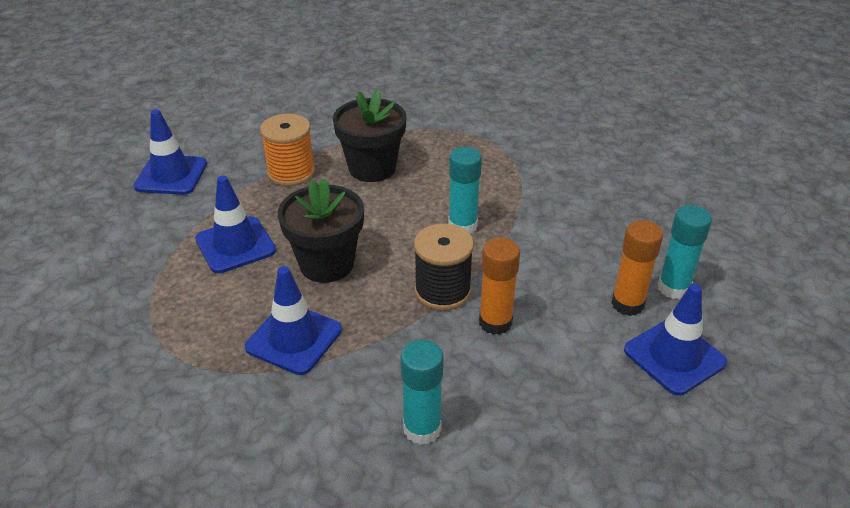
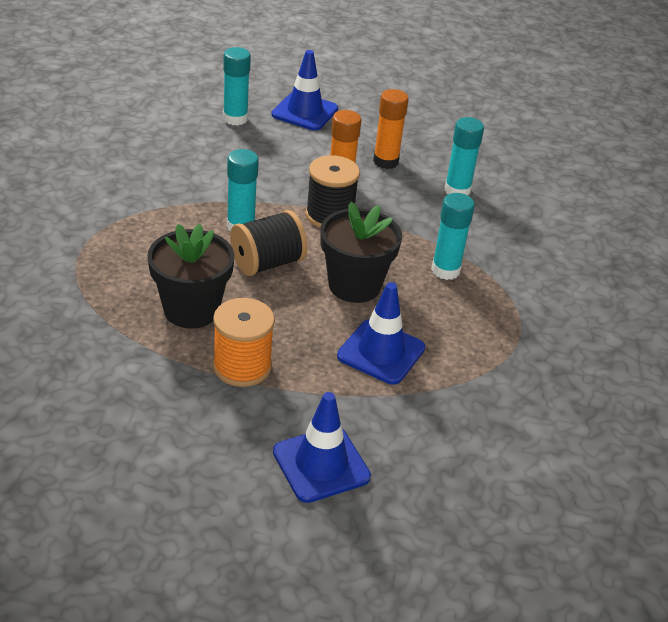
camera: 125 degrees left, 0 degrees up
(294, 339) = (445, 270): blue traffic cone -> turquoise glue stick
(398, 223) = (267, 263): none -> black spool
(627, 304) = (269, 134): orange glue stick -> orange glue stick (385, 161)

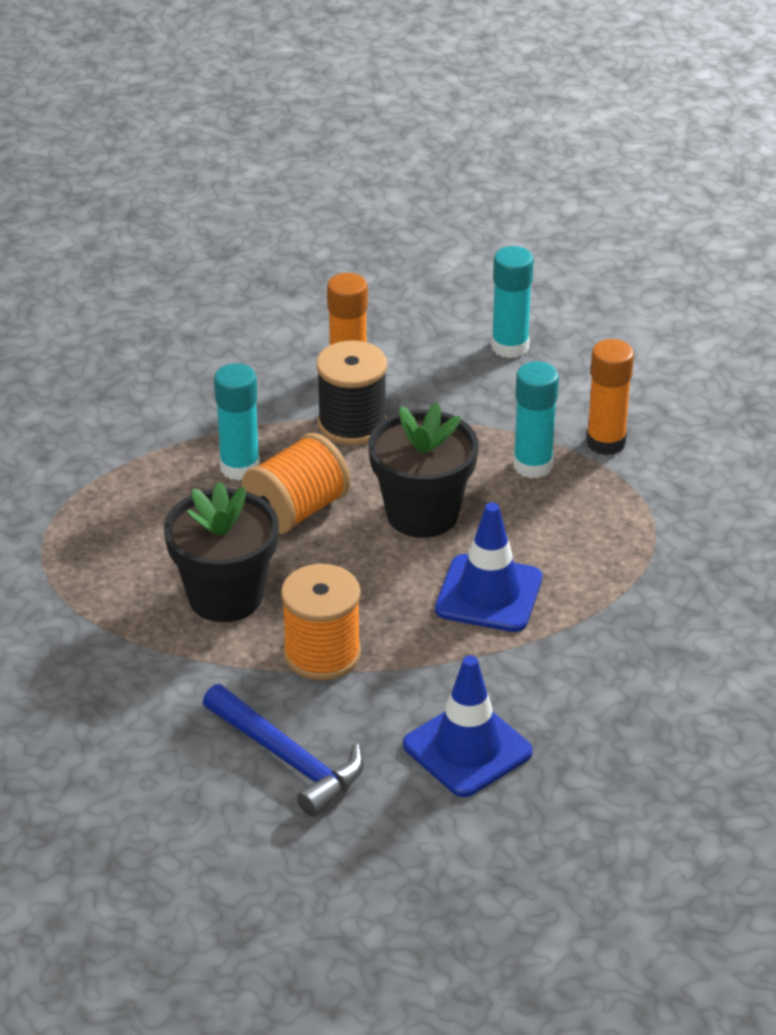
camera: 10 degrees left, 0 degrees up
(183, 438) = (287, 759): none -> blue hammer
(235, 119) = (162, 308): turquoise glue stick -> none
(267, 263) = (296, 510): black spool -> orange spool
(305, 112) = (256, 274): blue traffic cone -> none
(385, 161) = (398, 326): orange glue stick -> orange glue stick (606, 442)

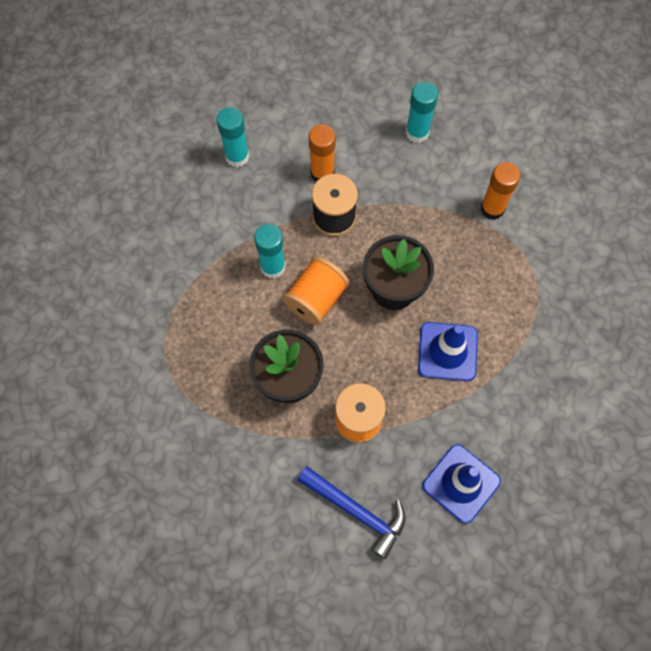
camera: 10 degrees left, 30 degrees up
(532, 465) = (452, 236): turquoise glue stick -> turquoise glue stick (237, 157)

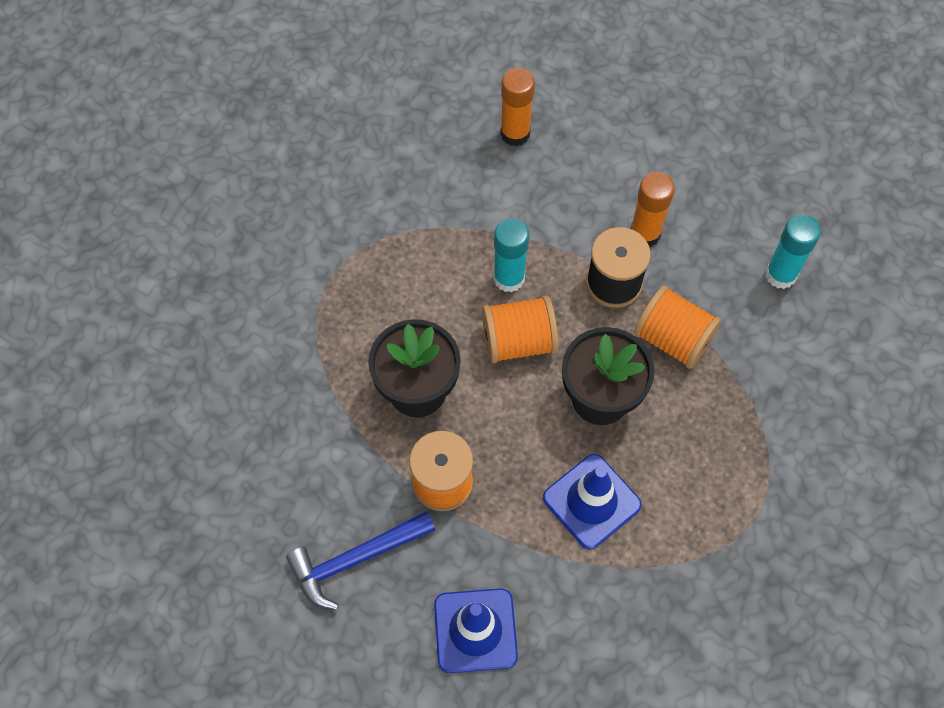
camera: 45 degrees right, 5 degrees down
(237, 157) = (580, 153): turquoise glue stick -> none
(356, 511) = (356, 559): blue hammer -> blue hammer turned 75 degrees clockwise
(397, 220) = (672, 339): none -> orange spool
(492, 209) = (781, 411): orange glue stick -> orange glue stick (515, 133)

